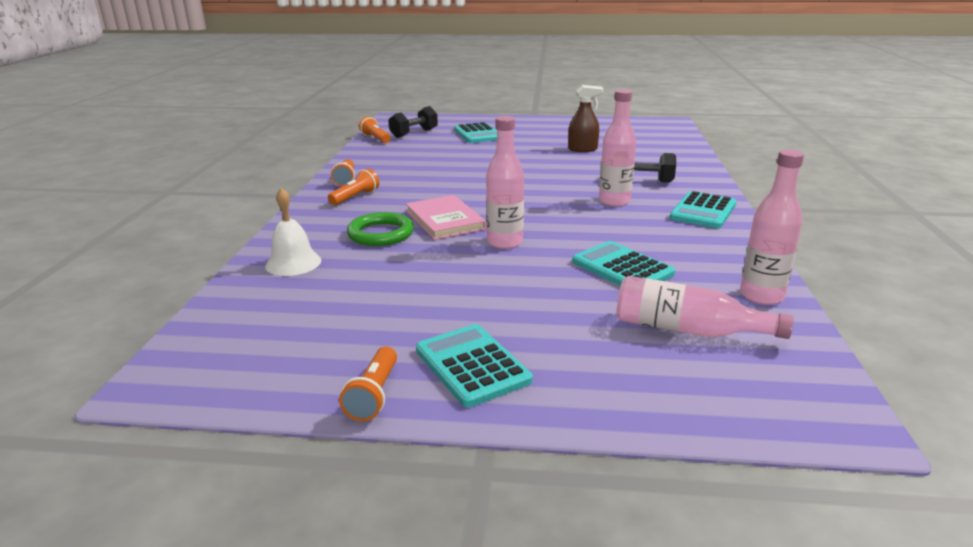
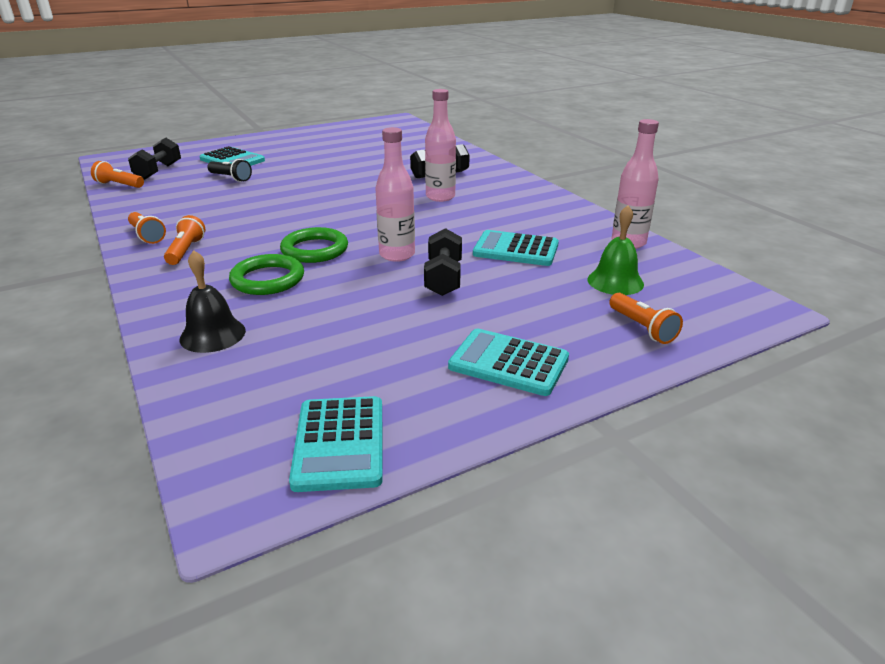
camera: 35 degrees left, 5 degrees up
(293, 263) = (212, 334): white bell -> black bell
(374, 395) = (465, 418): orange flashlight -> orange flashlight (642, 328)
(445, 220) = (315, 250): pink book -> green ring
(458, 148) = (231, 178): none -> black flashlight
(517, 274) = (443, 278): none -> black dumbbell
(583, 149) = (354, 156): brown spray bottle -> none
(687, 330) = (615, 281): pink bottle -> green bell
(703, 211) = (515, 189): turquoise calculator -> turquoise calculator (339, 443)

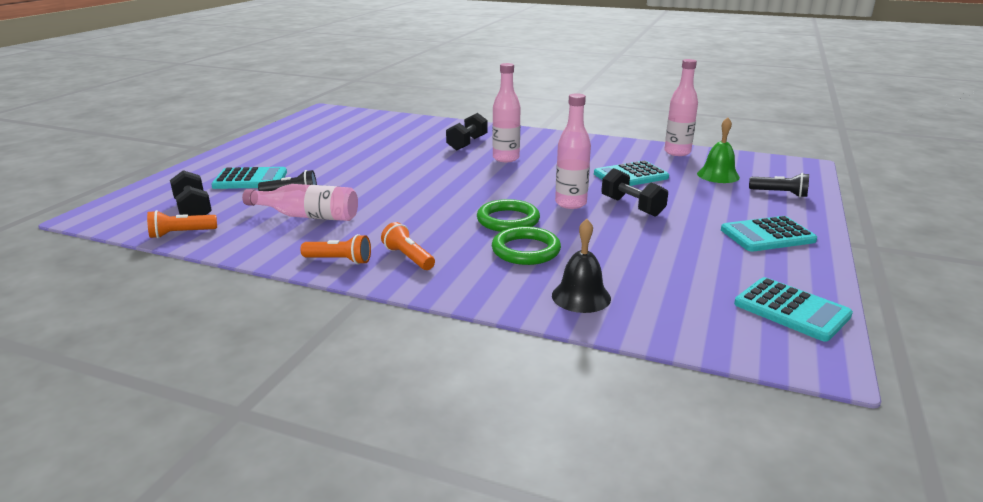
camera: 40 degrees left, 5 degrees down
(203, 197) = (308, 216): none -> pink bottle
(642, 328) = (780, 193): orange flashlight -> black flashlight

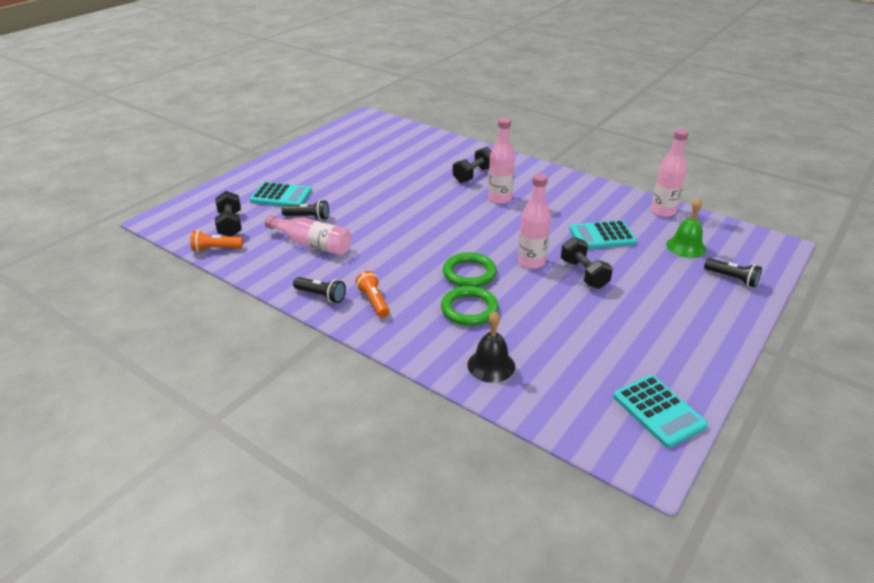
camera: 15 degrees right, 10 degrees up
(339, 260) = (321, 295): orange flashlight -> black flashlight
(767, 235) = (688, 327): turquoise calculator -> none

